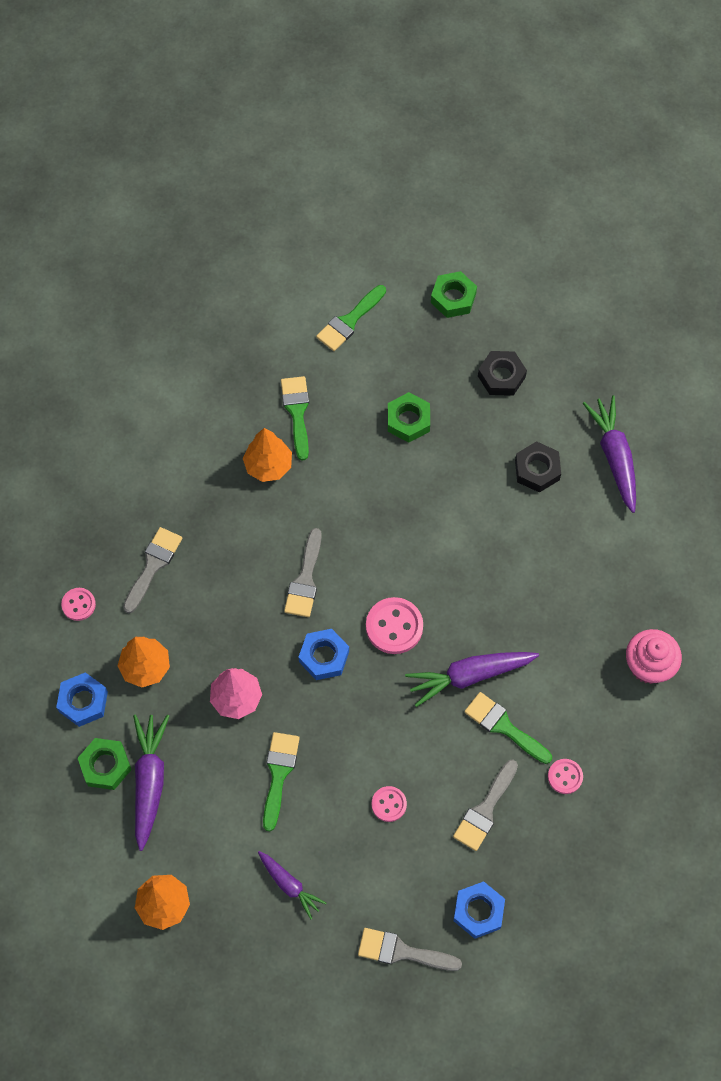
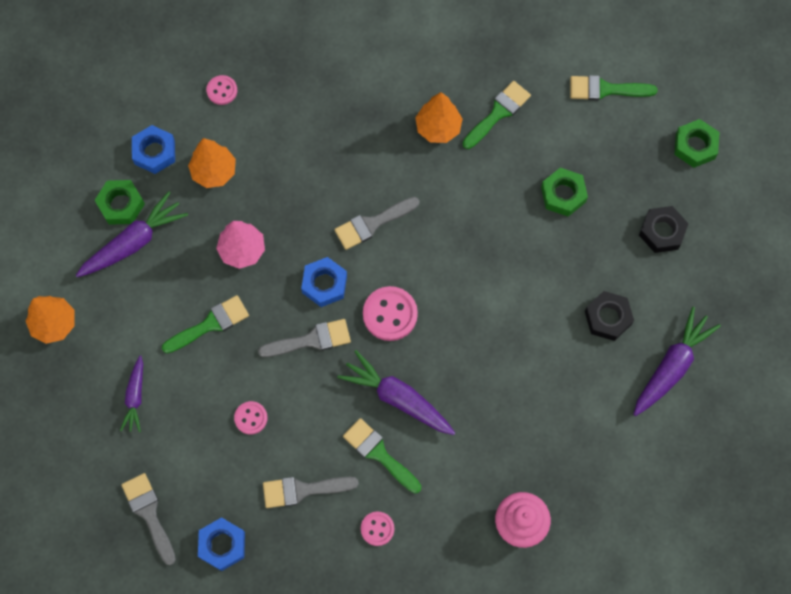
camera: 50 degrees right, 5 degrees up
(153, 565) = (293, 114): grey brush -> grey brush (311, 340)
(504, 726) = (379, 453): green brush -> green brush turned 45 degrees counterclockwise

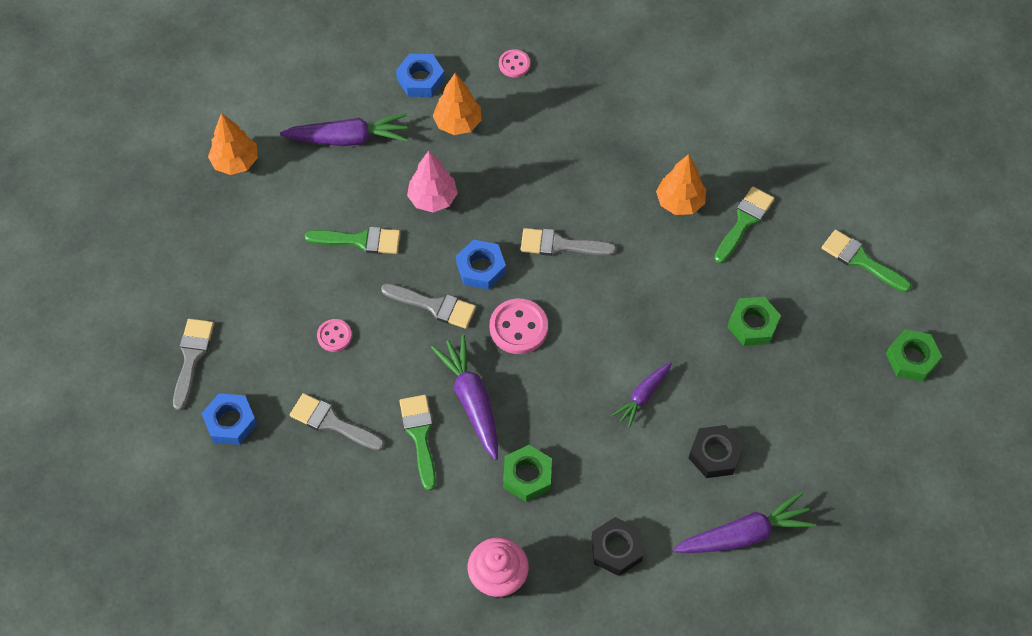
camera: 35 degrees right, 10 degrees down
(121, 204) = (361, 103): green nut -> green nut (527, 476)
(135, 397) = (254, 259): purple carrot -> purple carrot (643, 396)
(377, 529) = (370, 496): pink button -> none
(498, 113) = (744, 222): green brush -> green brush turned 45 degrees counterclockwise
(662, 232) = (823, 413): black nut -> black nut (616, 549)

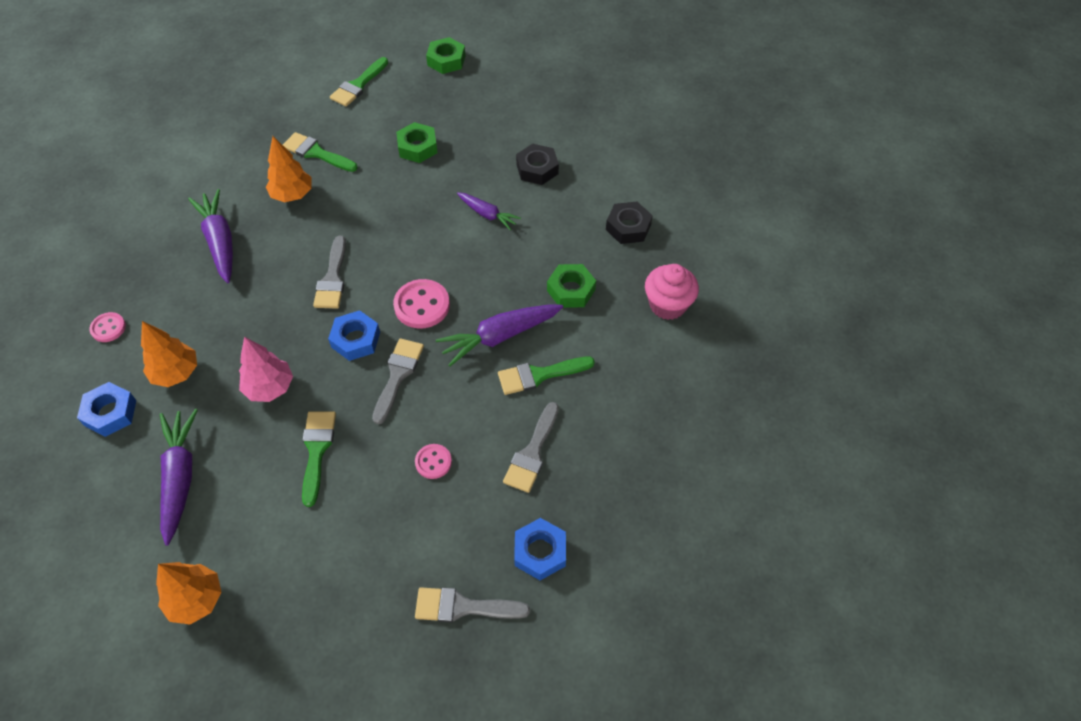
camera: 95 degrees left, 5 degrees down
(744, 534) = (603, 151): purple carrot -> purple carrot (220, 241)

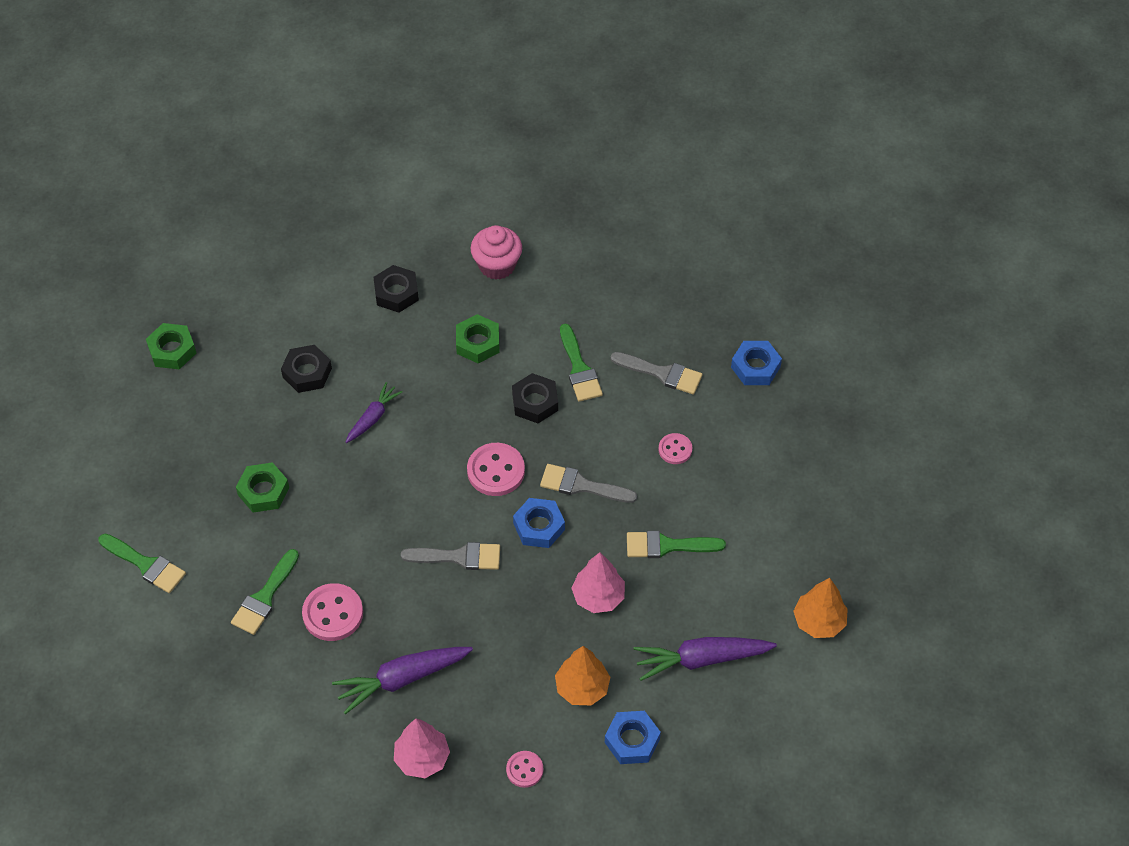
camera: 90 degrees left, 0 degrees up
(142, 256) = (422, 758): none -> pink tree
(292, 195) = (333, 613): orange tree -> pink button
(446, 60) = (110, 470): green nut -> green nut (172, 350)
(463, 607) = (807, 420): grey brush -> none
(499, 337) = (535, 402): purple carrot -> black nut

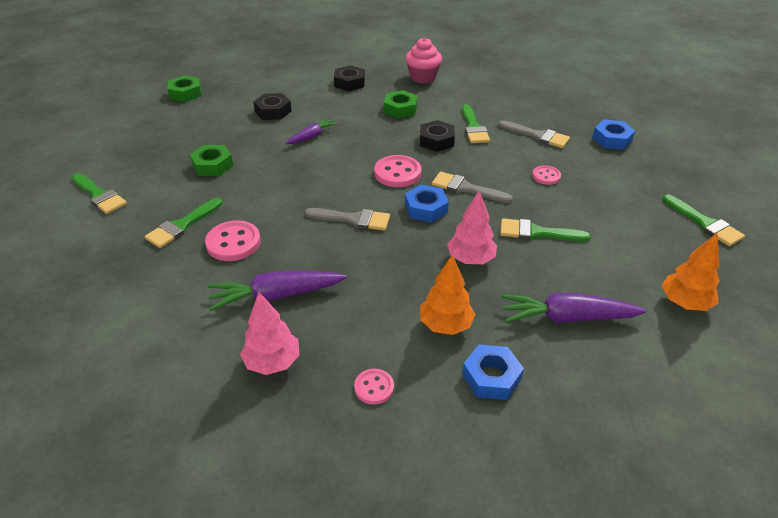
camera: 10 degrees right, 15 degrees down
(852, 502) = (705, 223): none -> green brush

